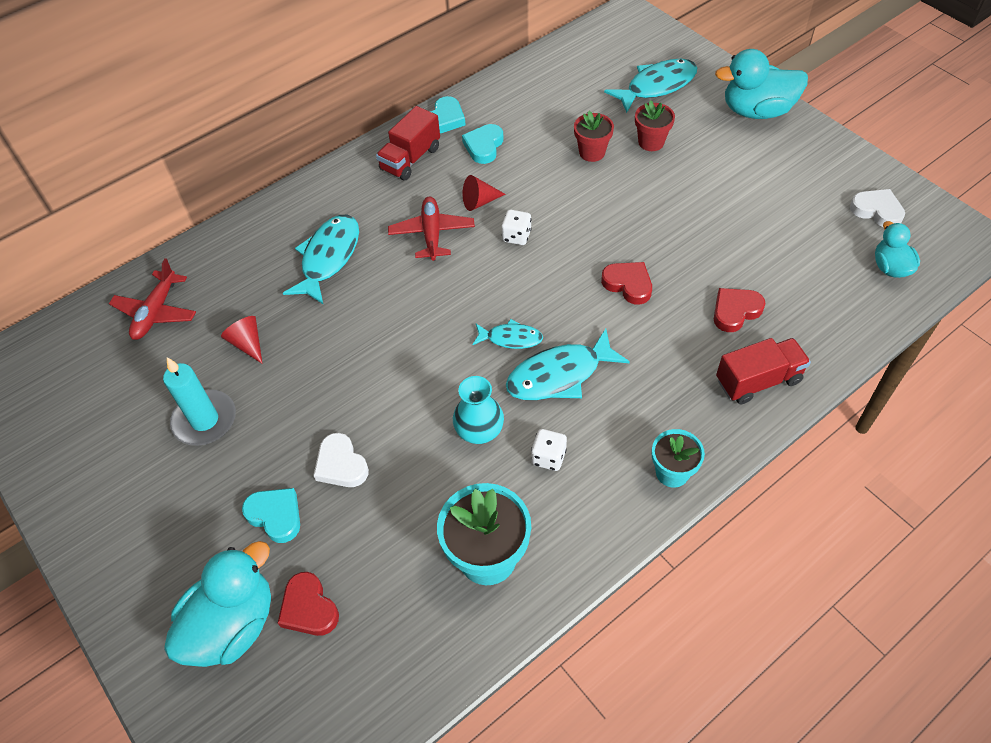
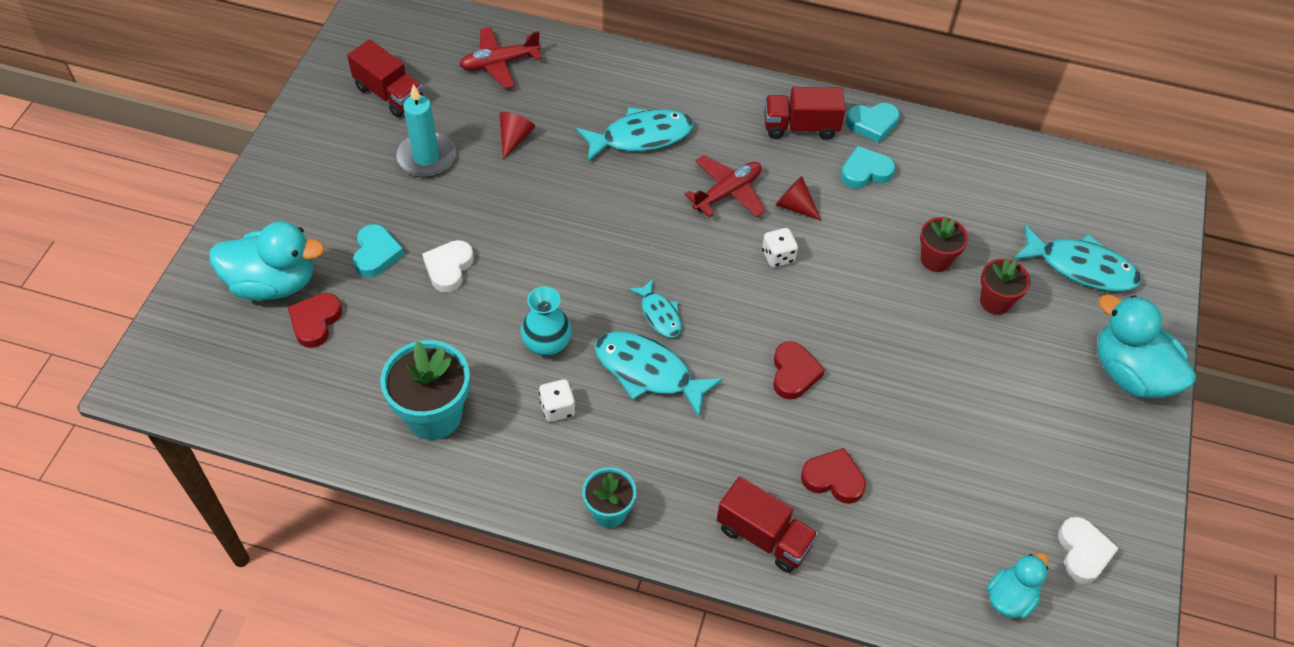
camera: 50 degrees right, 0 degrees up
(105, 413) = (389, 94): none -> red truck

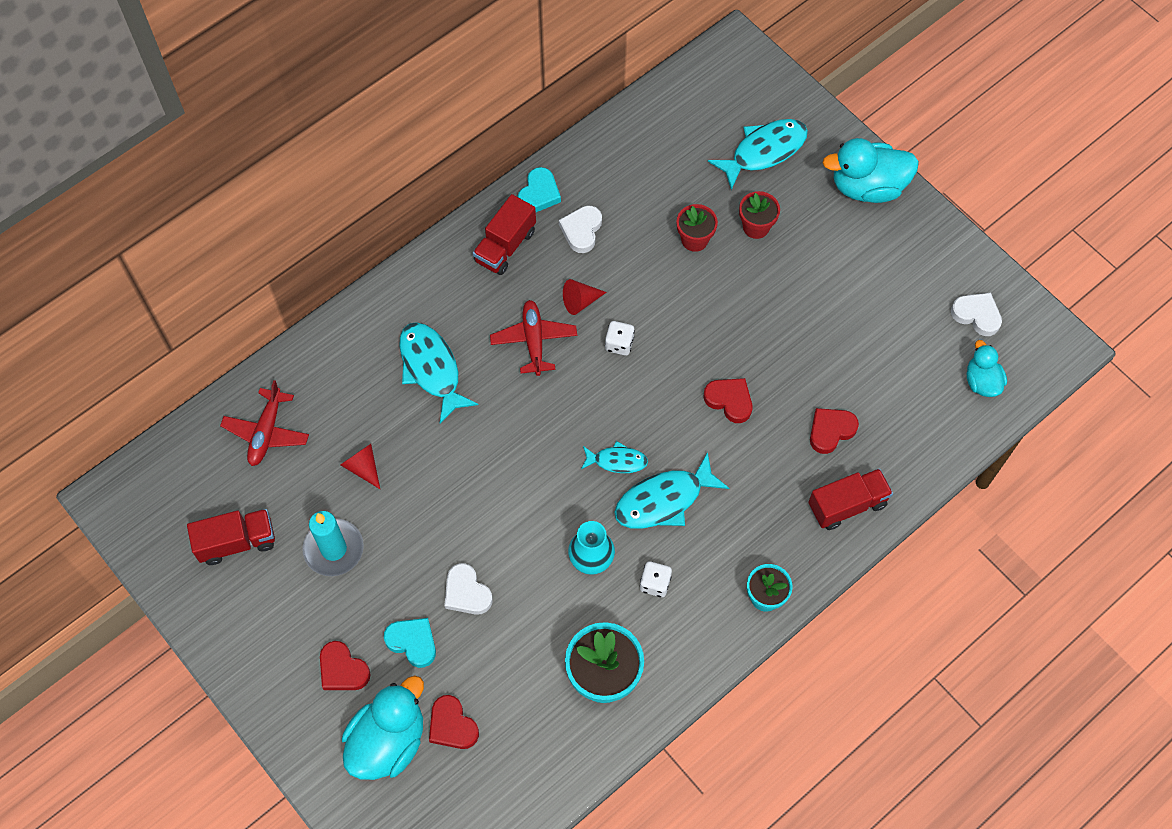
camera: 55 degrees left, 10 degrees up
(320, 219) = (342, 669): none -> red heart
(641, 137) = (431, 369): turquoise fish -> turquoise fish turned 45 degrees counterclockwise
(865, 171) = (581, 230): turquoise heart -> white heart

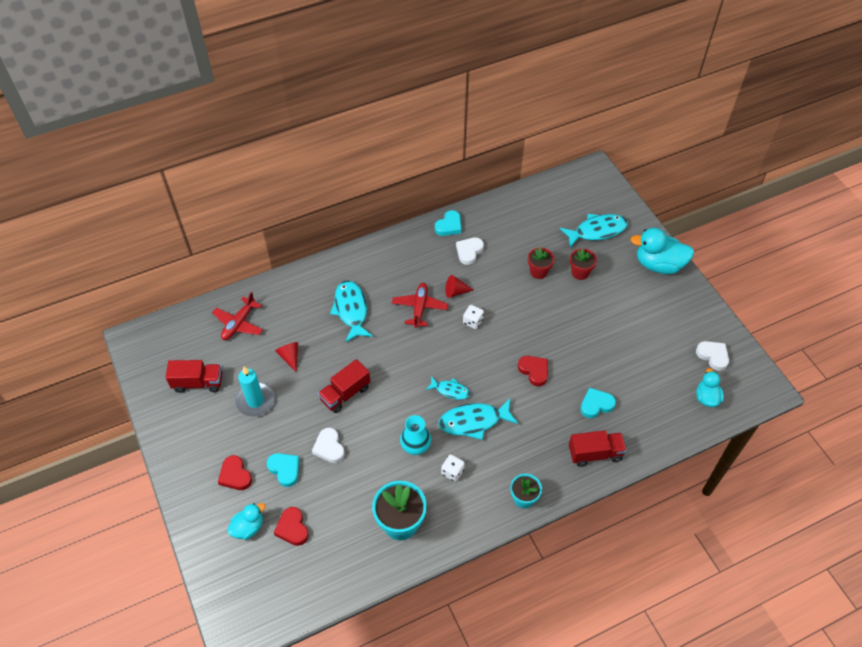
camera: 15 degrees right, 10 degrees down
(388, 741) = (248, 527): turquoise duck -> turquoise duck, size x0.58
(505, 246) = (419, 250): red truck -> red truck (345, 393)
(830, 431) = (596, 405): red heart -> turquoise heart

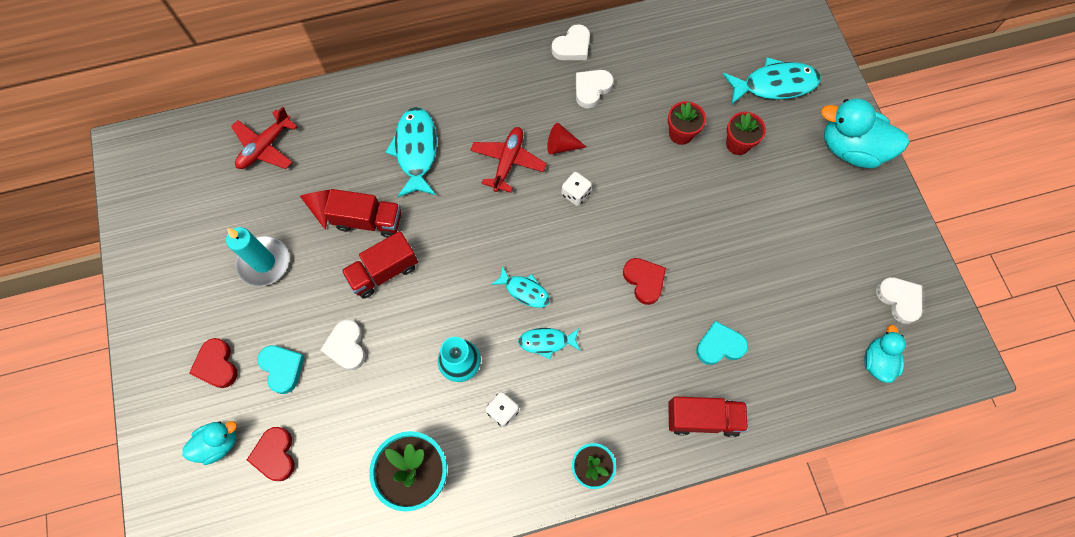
camera: 10 degrees right, 15 degrees up
(198, 383) = (196, 223): red truck -> red truck (368, 221)
(449, 226) = (572, 46): turquoise heart -> white heart
(473, 421) = (546, 342): turquoise fish -> turquoise fish, size x0.57

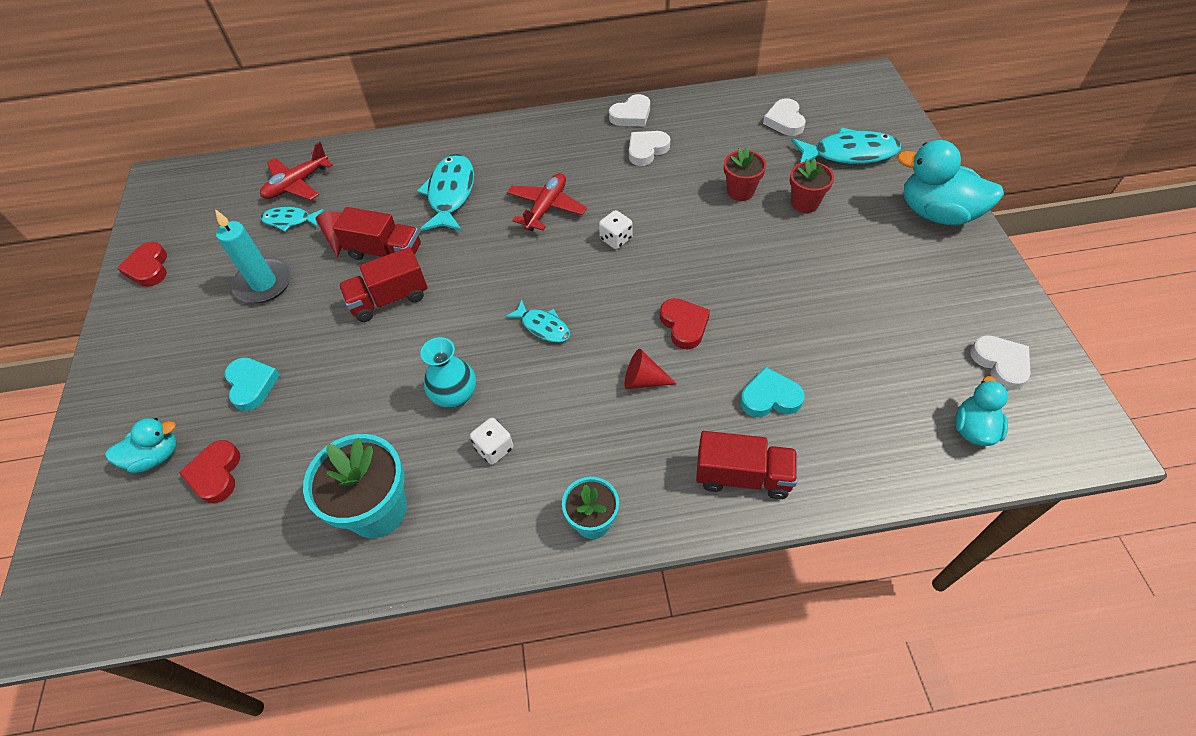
camera: 10 degrees right, 15 degrees down
(217, 365) = (181, 377): red heart -> red heart (148, 268)
(346, 346) = (329, 368): white heart -> white heart (784, 121)
(546, 342) = (560, 379): turquoise fish -> turquoise fish (290, 220)
(561, 146) = (607, 196): red cone -> red cone (643, 380)

